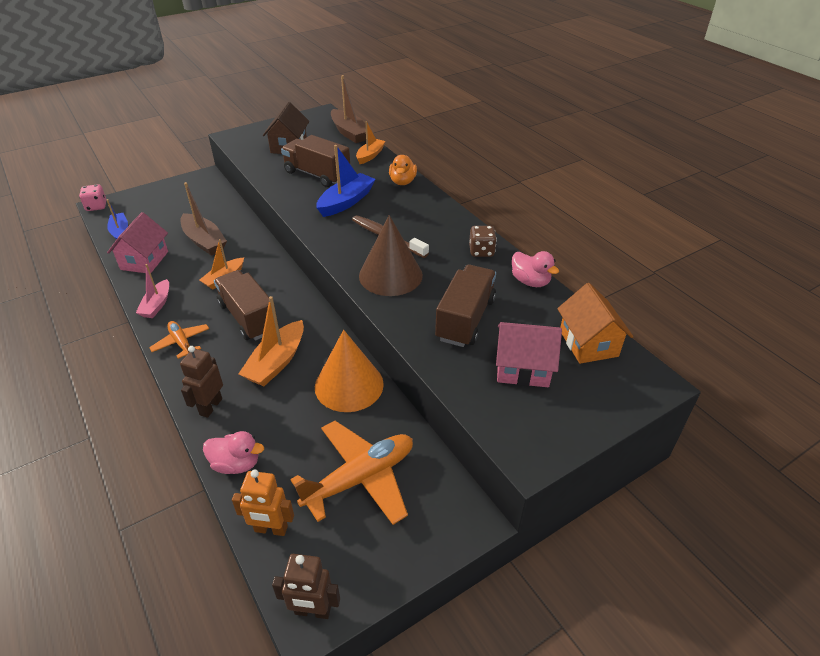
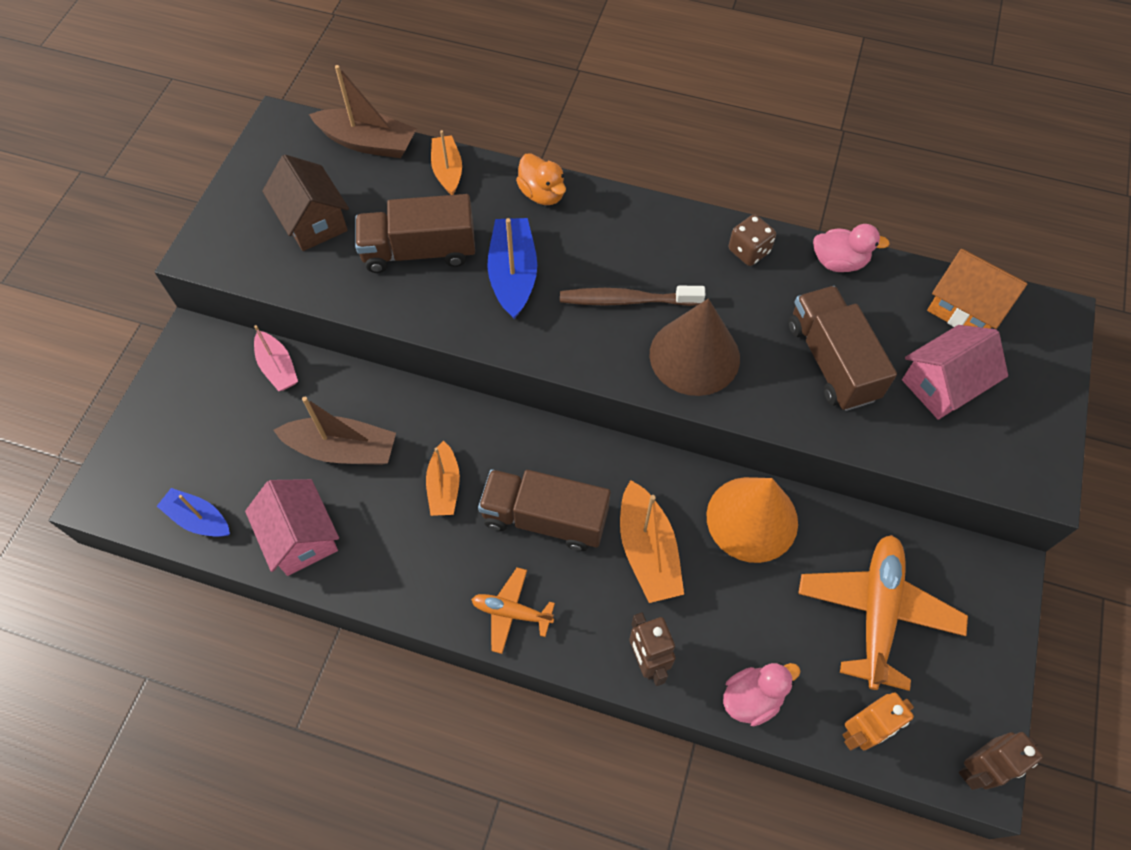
camera: 40 degrees left, 20 degrees up
(96, 206) = (95, 503): pink dice -> none
(157, 305) = (410, 587): pink boat -> pink boat (278, 367)

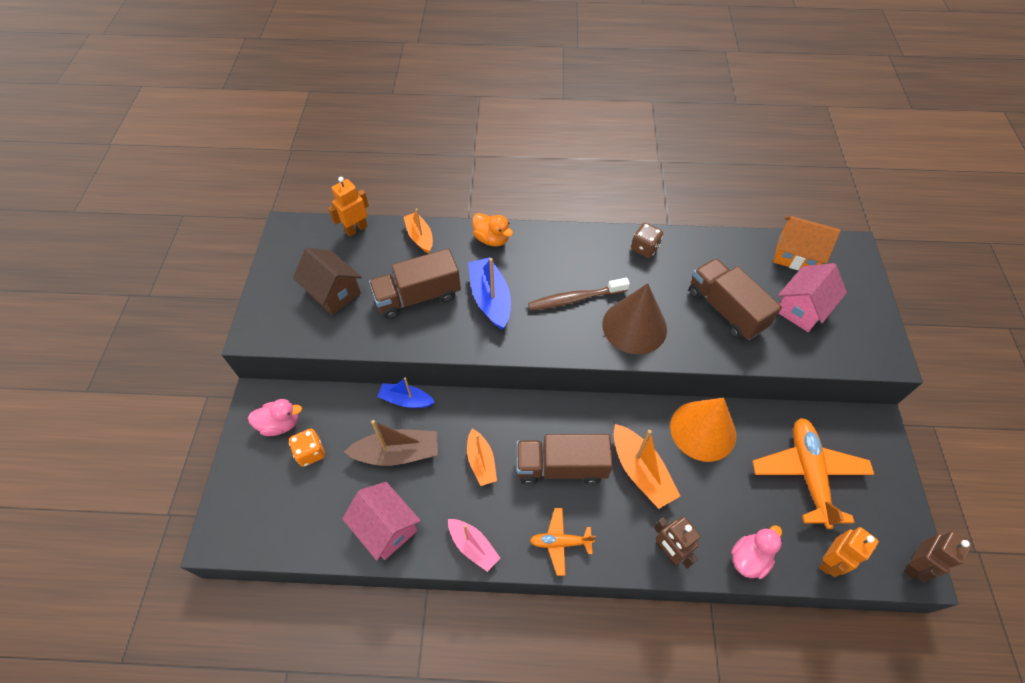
camera: 15 degrees left, 5 degrees down
(199, 519) = (302, 534): blue boat -> blue boat (406, 400)
(237, 422) = (310, 452): none -> orange dice
(278, 367) = (330, 404): pink boat -> pink boat (473, 546)
(368, 142) = (356, 229): brown boat -> orange robot
(839, 262) = (705, 243): pink duck -> pink duck (280, 424)

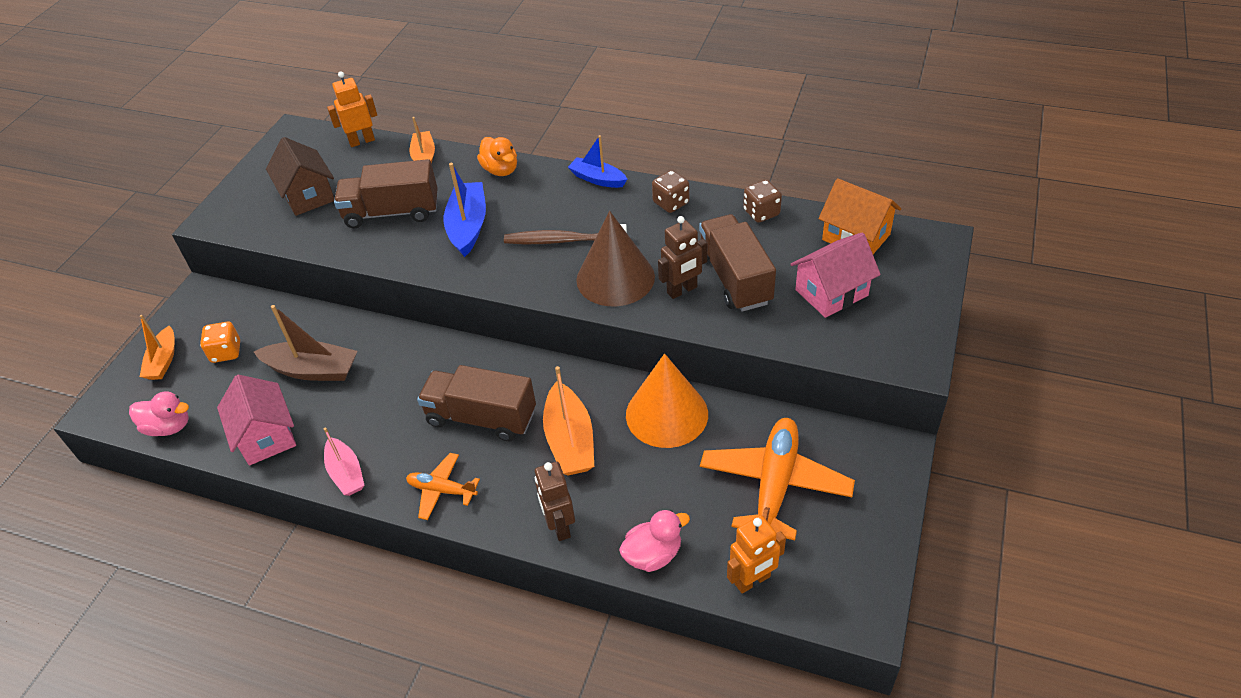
camera: 20 degrees right, 10 degrees down
(280, 424) = (210, 320): pink duck -> pink duck (169, 427)
(406, 400) = (347, 322): blue boat -> blue boat (597, 179)
(481, 462) = (396, 395): orange boat -> orange boat (163, 361)
(717, 245) = (761, 213): none -> brown dice
(914, 565) = (861, 610): brown robot -> brown robot (682, 290)

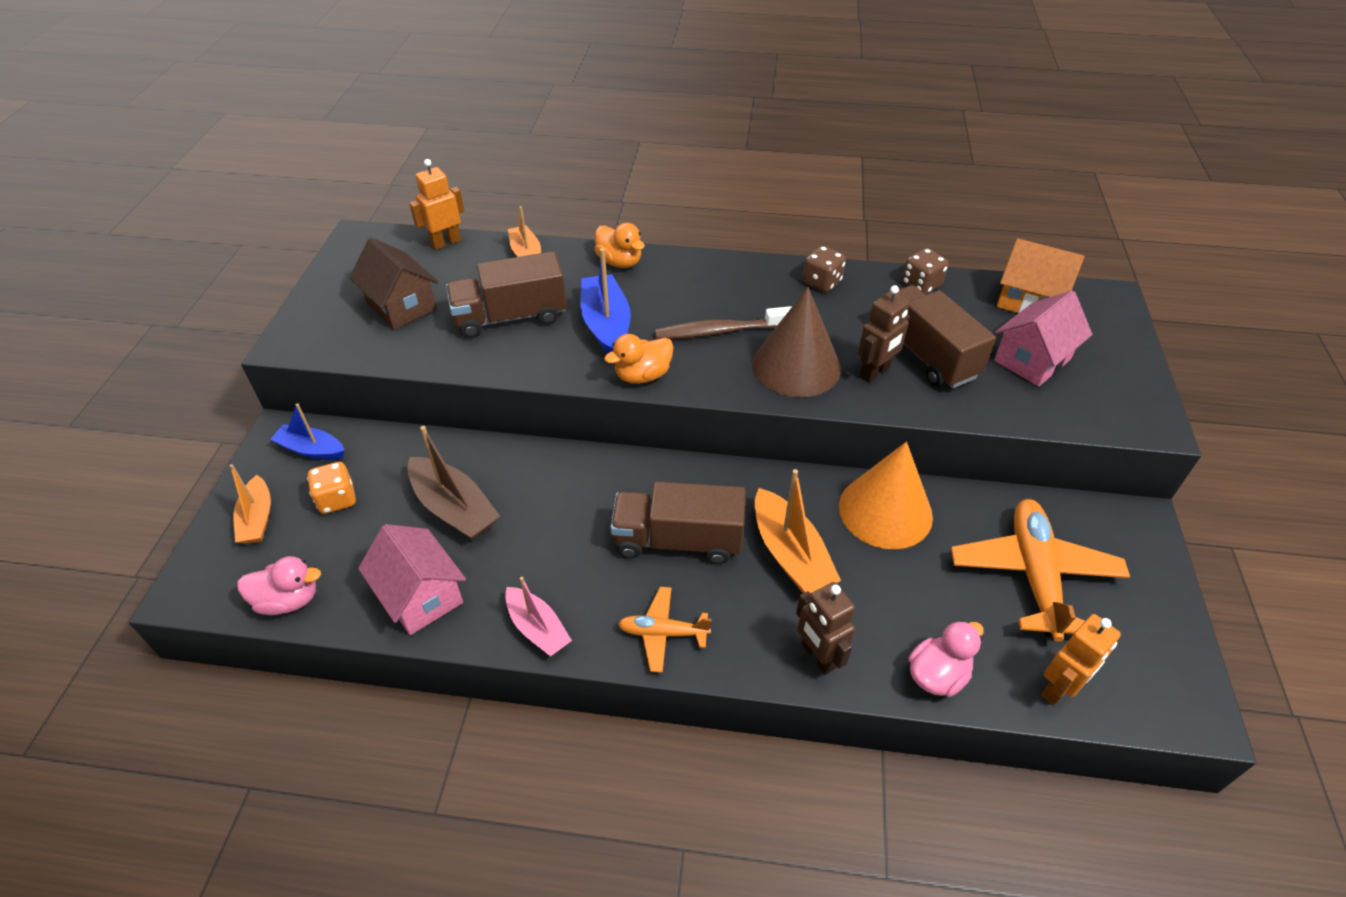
camera: 15 degrees left, 0 degrees up
(312, 370) = (454, 508): brown boat -> brown boat turned 45 degrees clockwise
(481, 274) = (642, 375): none -> orange duck
(597, 179) = (732, 263): blue boat -> blue boat (311, 450)

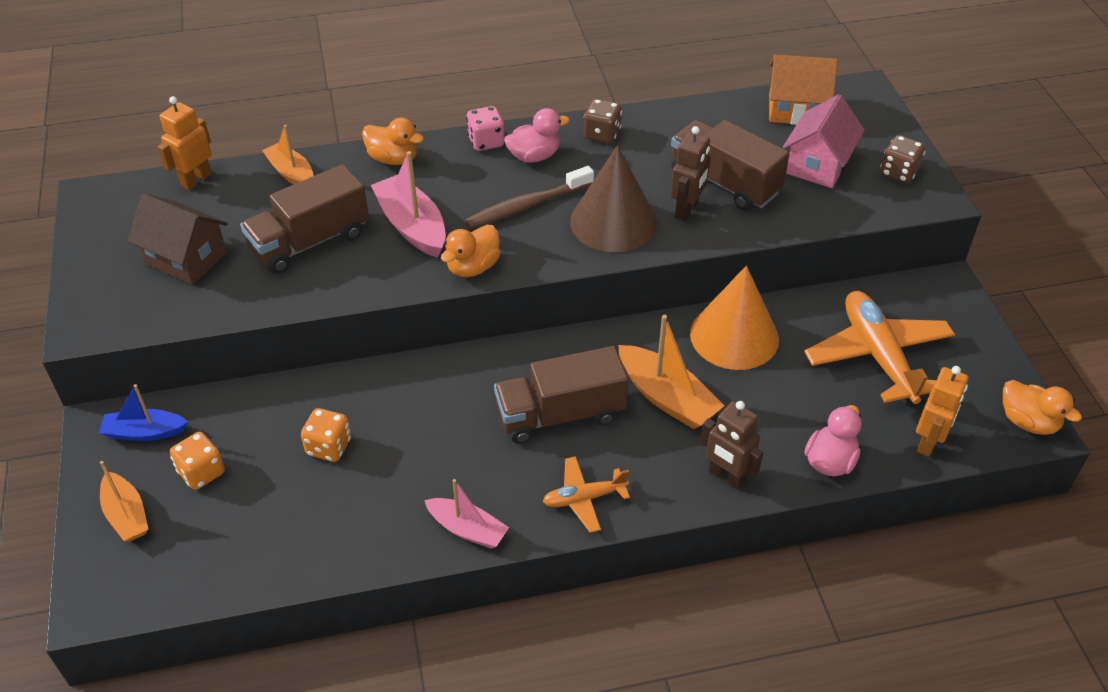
camera: 20 degrees left, 0 degrees up
(288, 600) = (206, 579): pink duck -> pink duck (534, 156)
(421, 596) = (339, 535): pink house -> none
(454, 508) = (329, 447): brown boat -> orange dice
(606, 324) = (412, 226): blue boat -> pink boat
(709, 265) = (486, 142): none -> pink dice
(921, 285) = (694, 116): brown dice -> brown dice (898, 172)
(1188, 701) = (1028, 422): none -> orange duck

